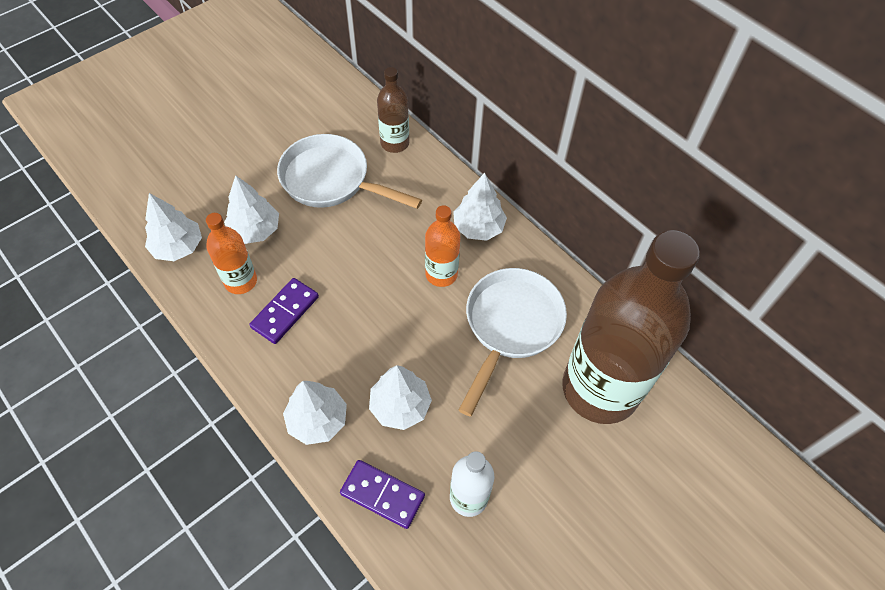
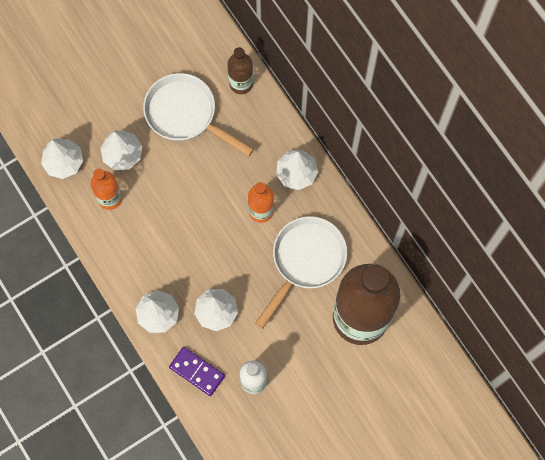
camera: 10 degrees right, 15 degrees up
(285, 312) = (141, 228): purple domino -> none

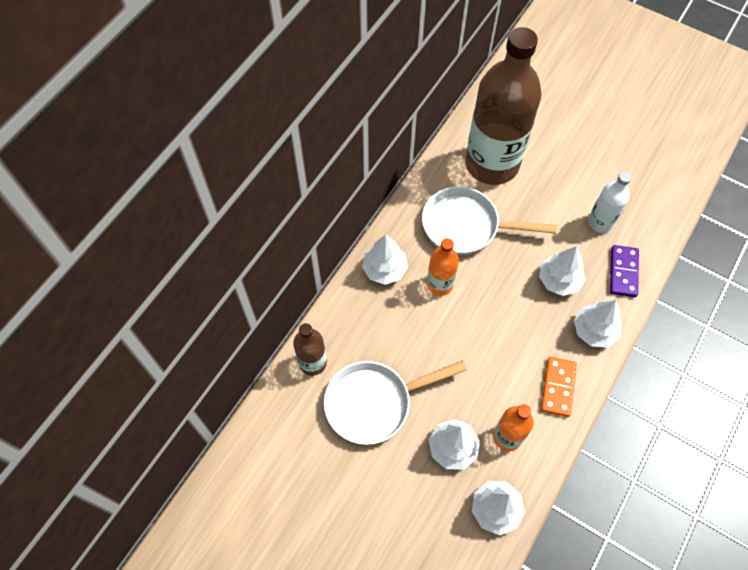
camera: 115 degrees left, 10 degrees down
(127, 257) = (558, 387): none -> orange domino
(185, 114) = (374, 403): white pan -> white pan turned 60 degrees clockwise

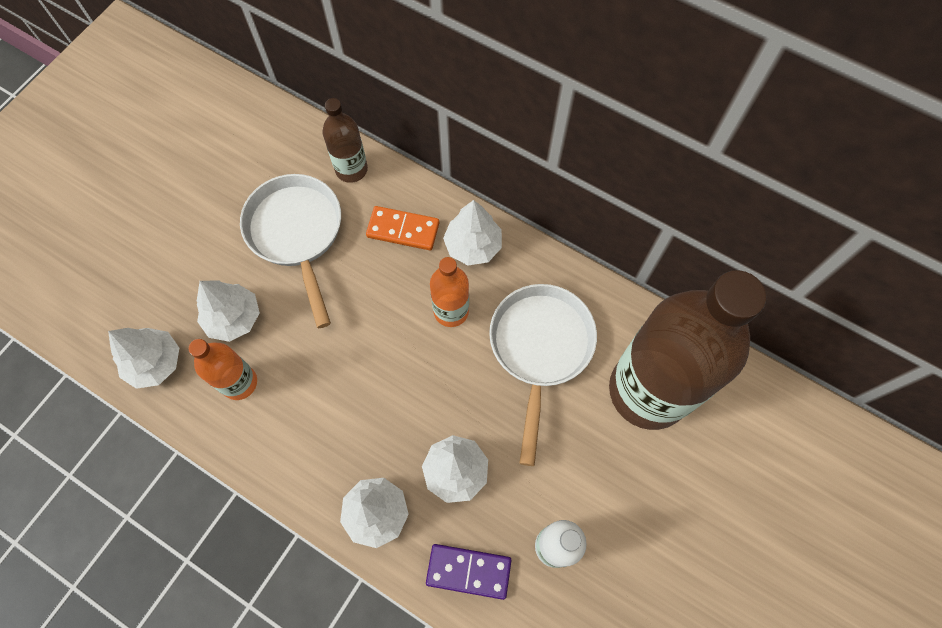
camera: 90 degrees right, 5 degrees up
(558, 387) = (298, 453): orange domino -> orange domino (403, 230)

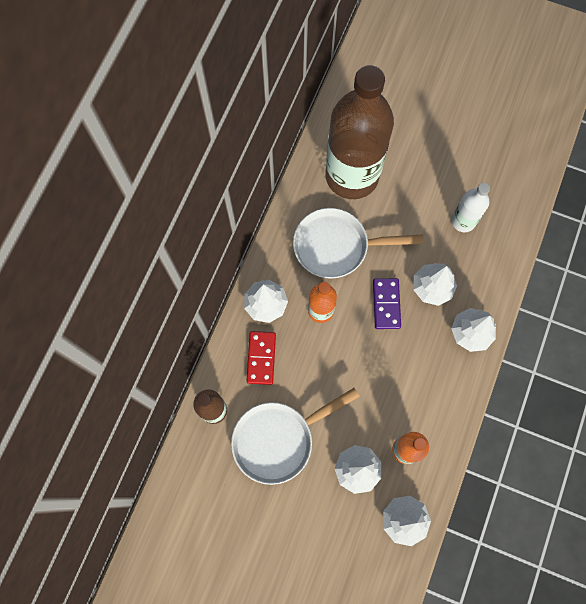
camera: 100 degrees left, 5 degrees up
(403, 230) = (261, 358): orange domino -> red domino
(468, 571) = (490, 269): purple domino -> purple domino (386, 304)

